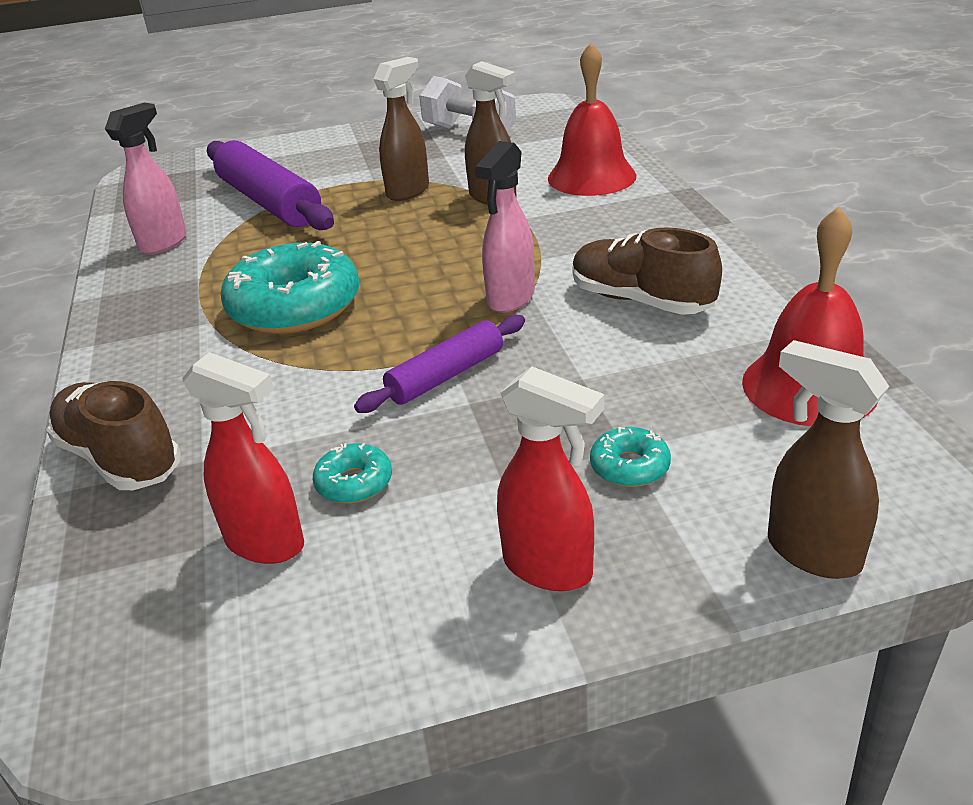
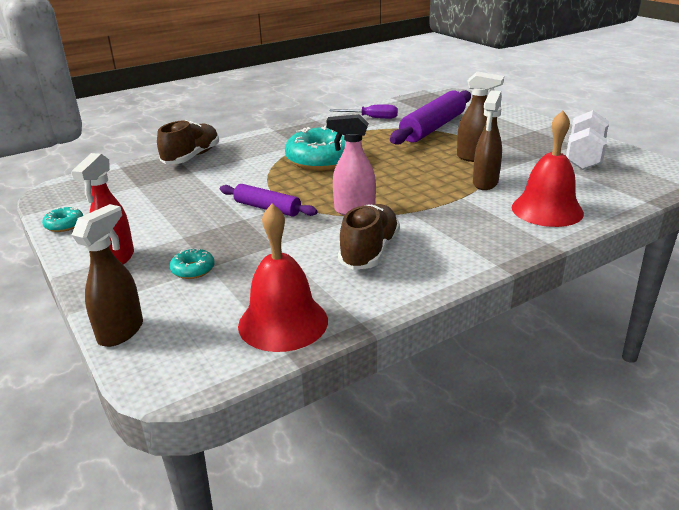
camera: 70 degrees right, 5 degrees down
(164, 243) = (372, 118): pink spray bottle -> purple screwdriver
(266, 543) = (137, 196): red spray bottle -> none
(354, 483) = (177, 205): turquoise donut -> turquoise donut (64, 225)

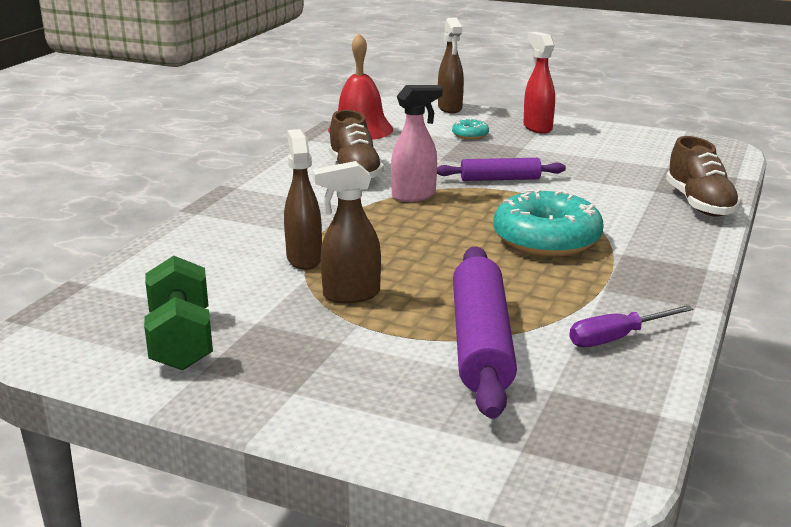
camera: 145 degrees right, 5 degrees down
(64, 225) = (634, 133): turquoise donut -> none
(547, 210) = (210, 244): red bell -> none
(584, 157) = (181, 341): white dumbbell -> green dumbbell

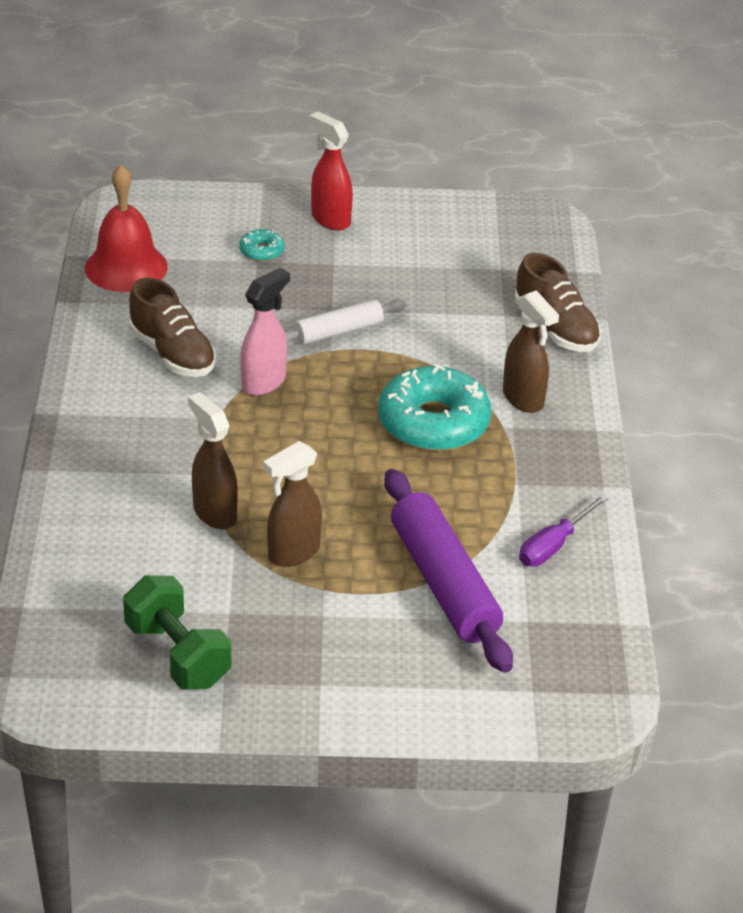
camera: 25 degrees left, 15 degrees up
(450, 108) = (207, 198): brown spray bottle -> brown spray bottle (523, 399)
(500, 179) = (338, 331): purple rolling pin -> white rolling pin

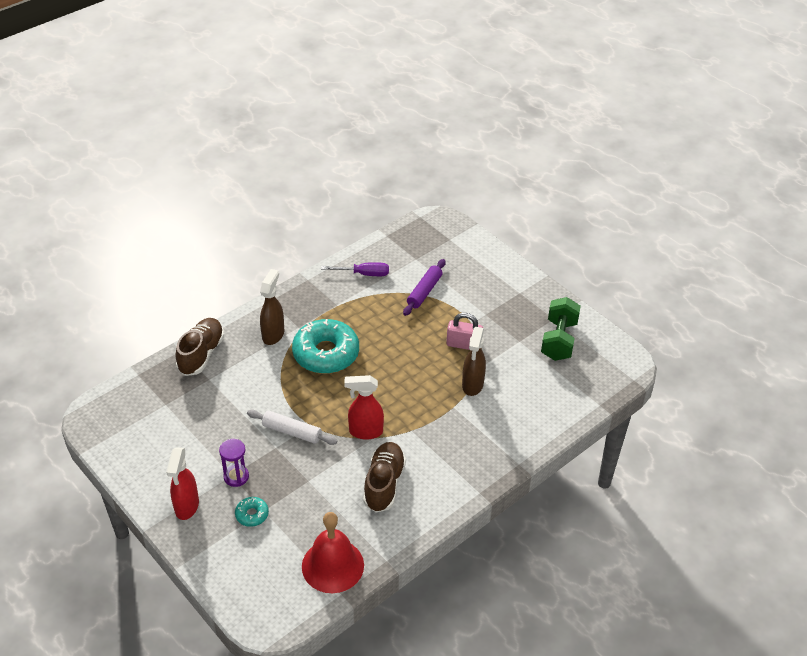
camera: 130 degrees left, 5 degrees up
(264, 382) = (365, 431): pink spray bottle -> red spray bottle
(293, 553) = (464, 344): brown spray bottle -> pink padlock
(326, 265) = (236, 476): none -> purple hourglass
(444, 583) = (424, 291): purple rolling pin -> purple rolling pin, size x0.58

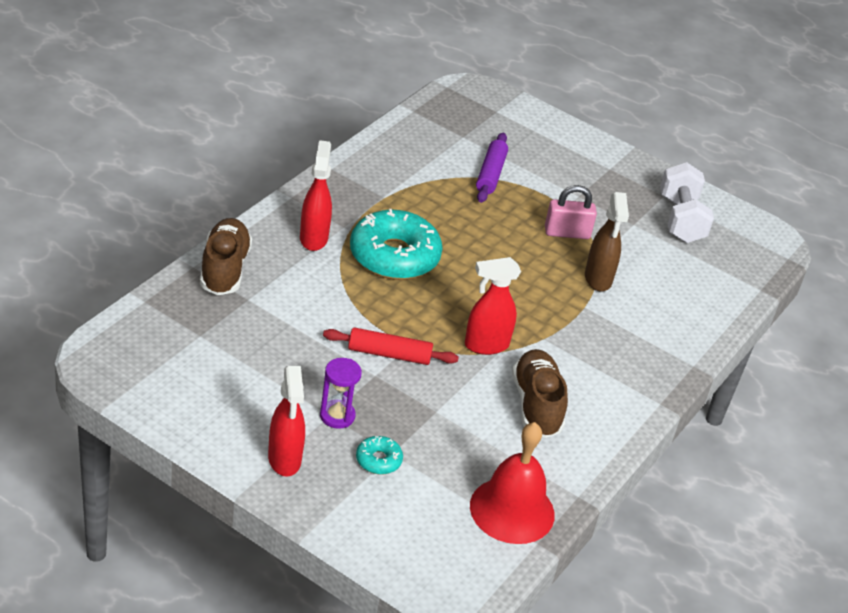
camera: 20 degrees left, 5 degrees down
(273, 334) = (313, 238): brown spray bottle -> red spray bottle
(292, 432) = (389, 354): white rolling pin -> red rolling pin
(363, 274) = (403, 158): purple screwdriver -> none
(558, 340) = (680, 219): green dumbbell -> white dumbbell

